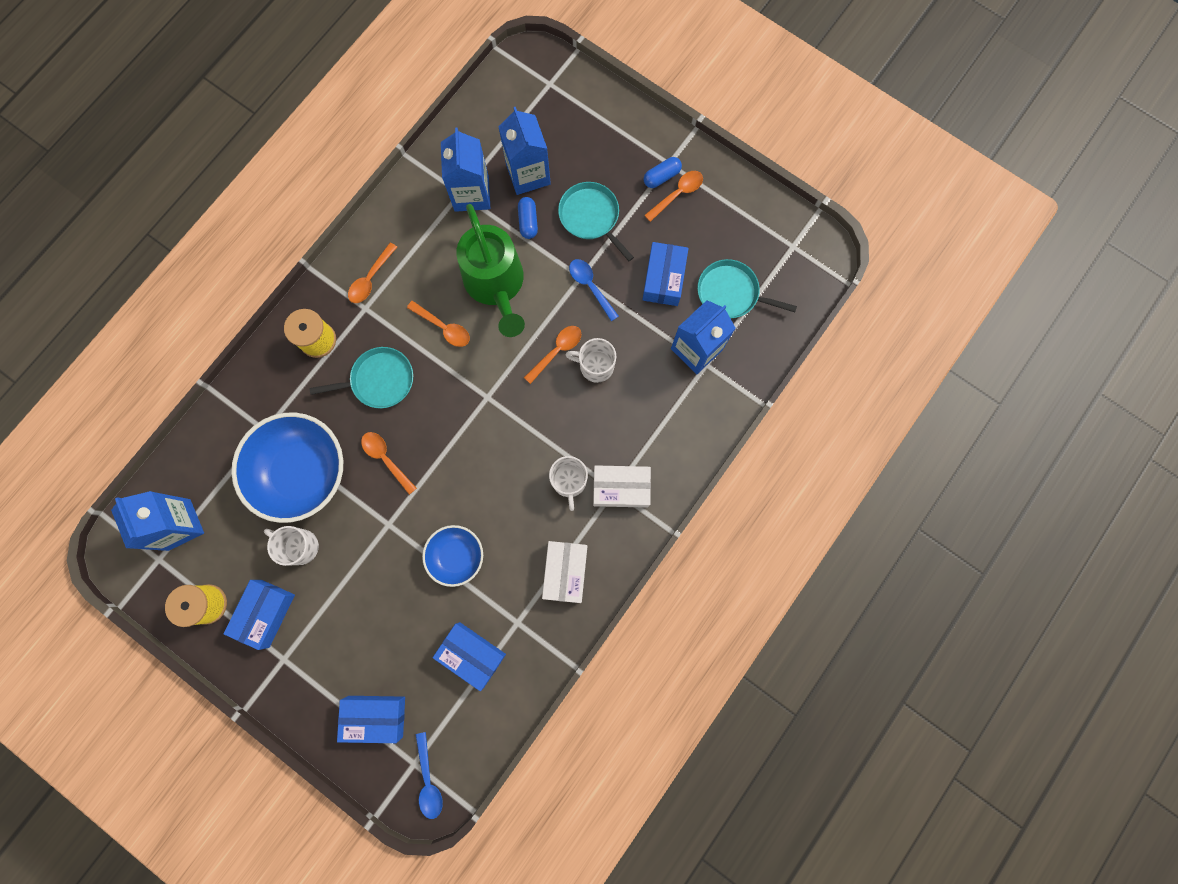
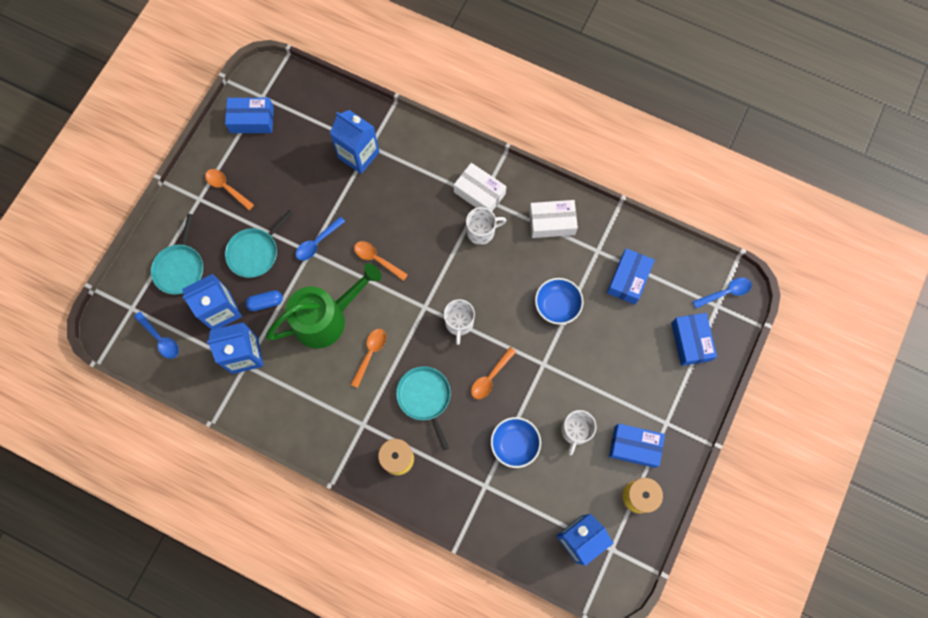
camera: 100 degrees left, 5 degrees down
(302, 472) = (514, 444): blue bowl -> blue bowl, size x0.55
(370, 279) = (335, 425): orange spoon -> none
(508, 110) = (160, 339): none -> blue spoon
(595, 366) = (384, 227): white mug -> white mug (459, 323)
(621, 488) = (479, 193): white box -> white box turned 45 degrees counterclockwise
(661, 177) = (212, 202): blue capsule -> none
(664, 279) = (302, 187): blue box -> blue box (252, 120)
(731, 293) = (308, 136): turquoise pan -> turquoise pan (180, 268)

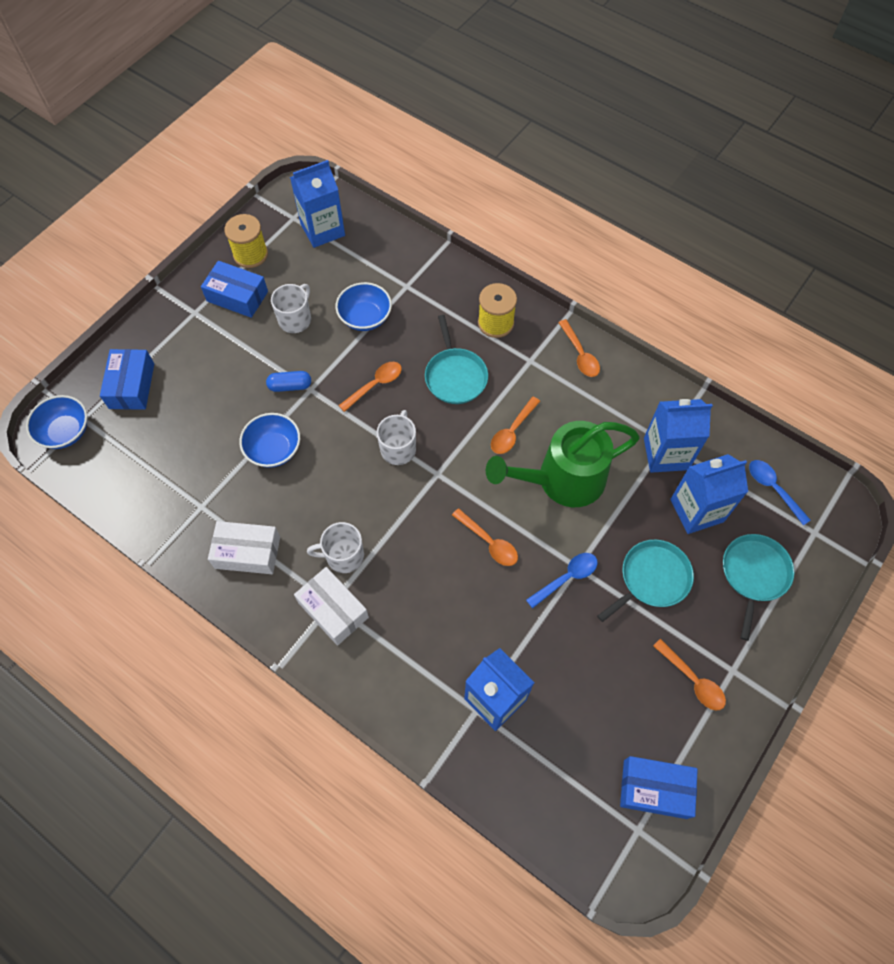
camera: 170 degrees left, 10 degrees down
(265, 302) = (639, 511): blue capsule -> blue capsule (290, 386)
(320, 438) = (580, 354): none -> orange spoon
(628, 279) = (176, 465): blue box -> none
(725, 292) = (65, 432): blue spoon -> blue bowl

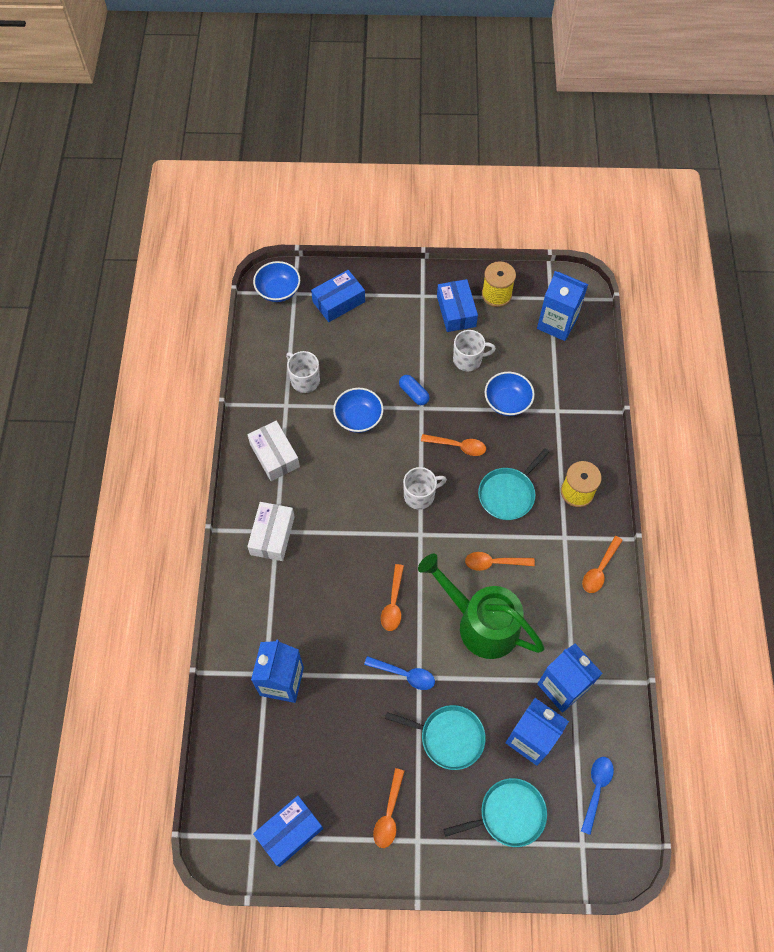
camera: 55 degrees right, 0 degrees up
(343, 556) = (314, 515): white mug -> white mug (304, 380)
(655, 789) = (289, 832): blue box -> blue box turned 75 degrees clockwise

